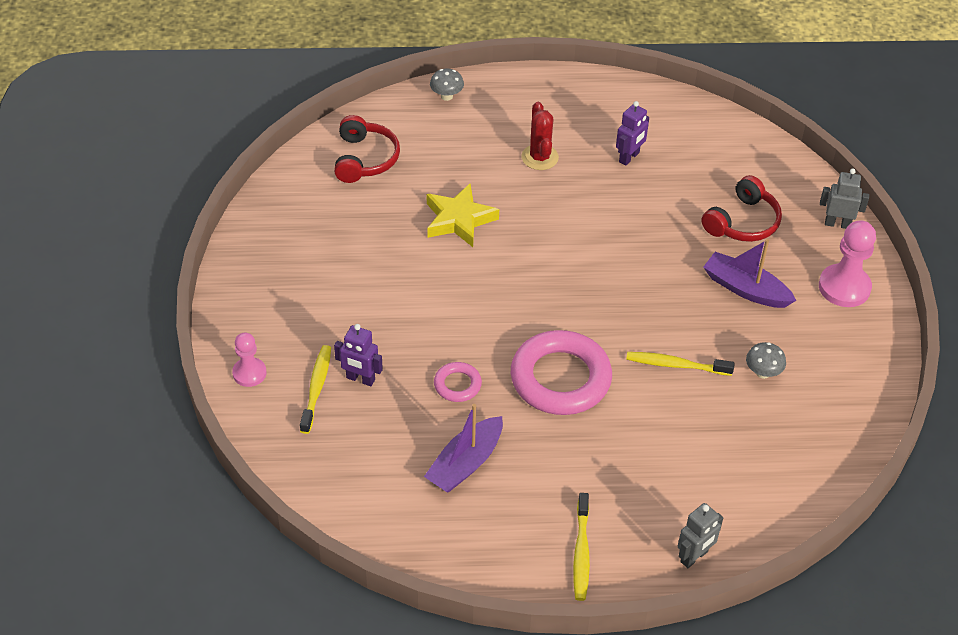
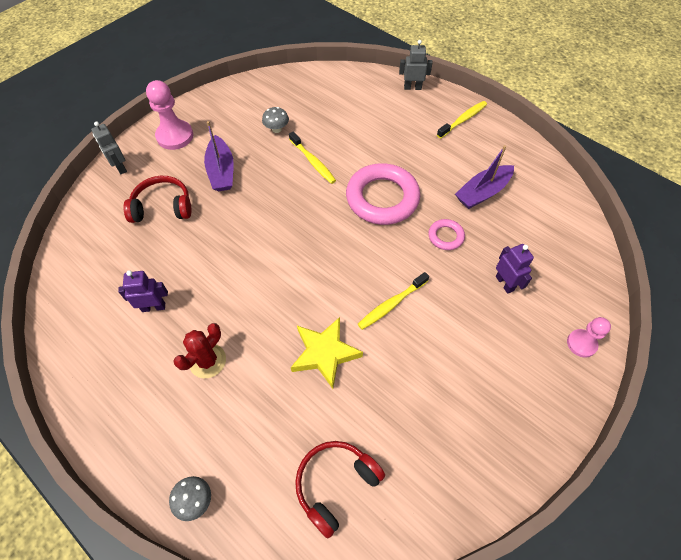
camera: 135 degrees left, 10 degrees up
(316, 388) = (539, 298): yellow toothbrush -> yellow toothbrush (391, 304)
(465, 463) = (482, 192): purple boat -> purple boat turned 150 degrees clockwise

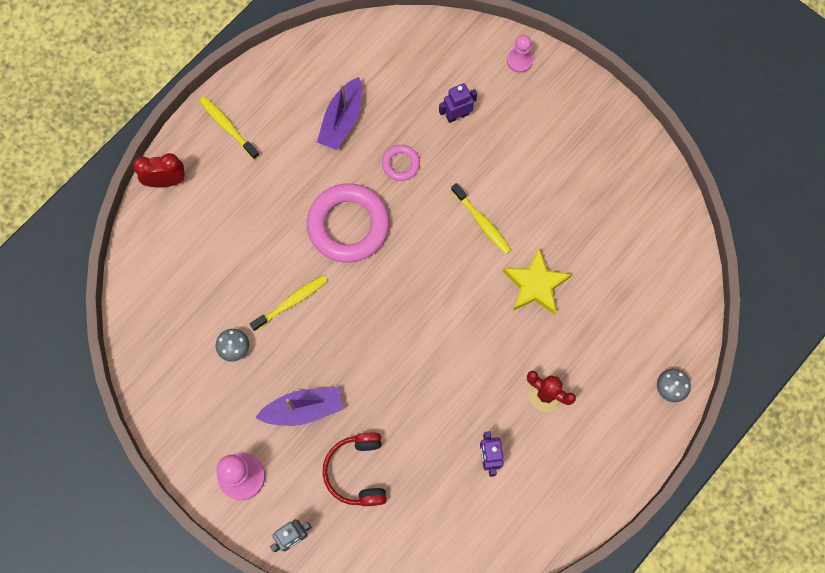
camera: 90 degrees left, 15 degrees up
(335, 484) = (651, 274): red headphones -> none
(412, 87) = (166, 181): grey robot -> red clock
(482, 192) = (342, 120): purple boat -> purple boat turned 60 degrees clockwise

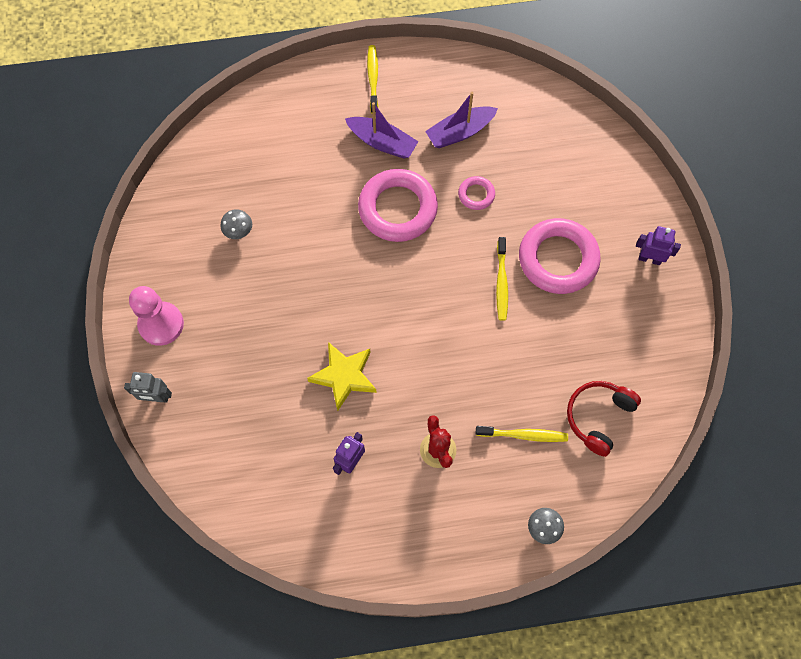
camera: 40 degrees right, 5 degrees down
(166, 181) = (297, 83): red clock -> none
(291, 302) = (307, 231): yellow toothbrush -> yellow toothbrush (523, 435)
(303, 409) = (247, 313): purple boat -> purple boat (382, 143)
(357, 471) = (244, 389): red headphones -> red headphones (598, 417)
(457, 115) = (551, 191): purple robot -> purple robot (649, 259)
(509, 168) = (558, 259): none -> pink ring
(519, 60) = (636, 187): pink pawn -> none
(535, 285) = (502, 361): yellow star -> yellow star (344, 376)

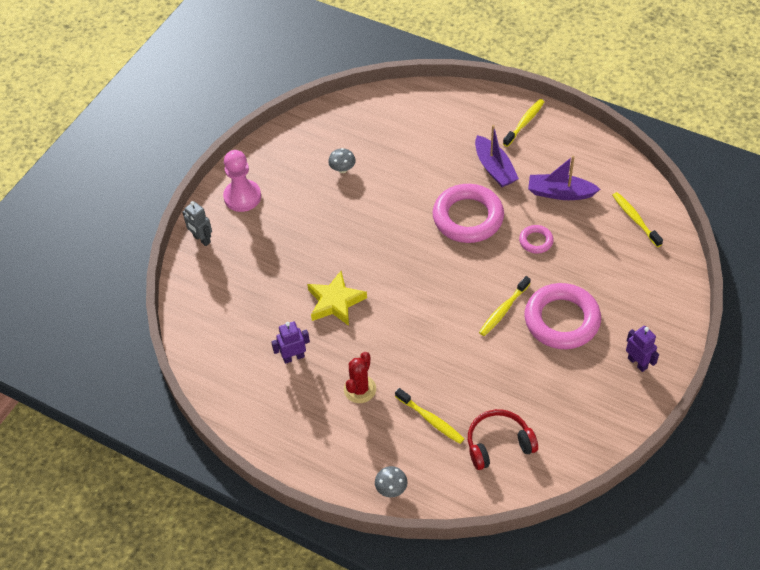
camera: 40 degrees right, 15 degrees down
(543, 119) = (635, 219): none -> yellow toothbrush

